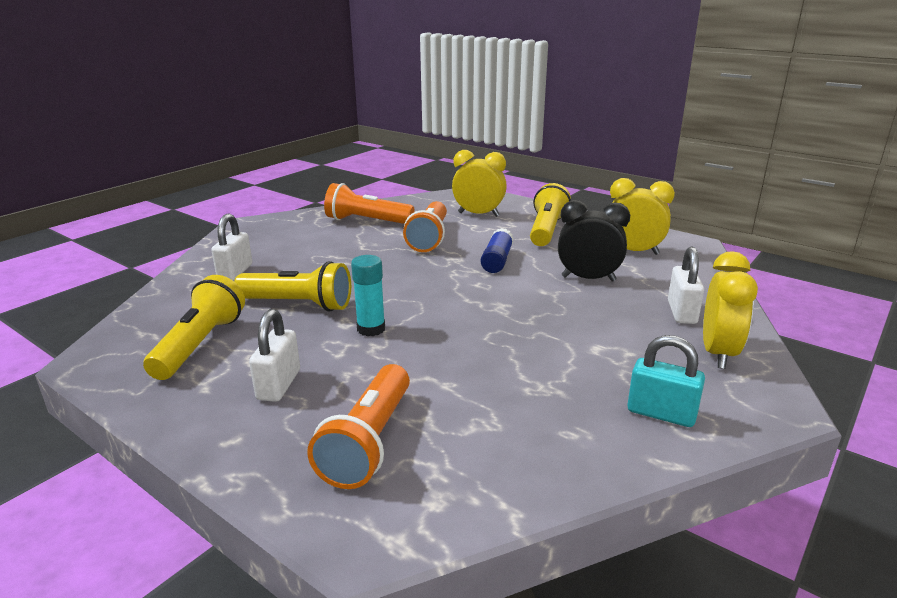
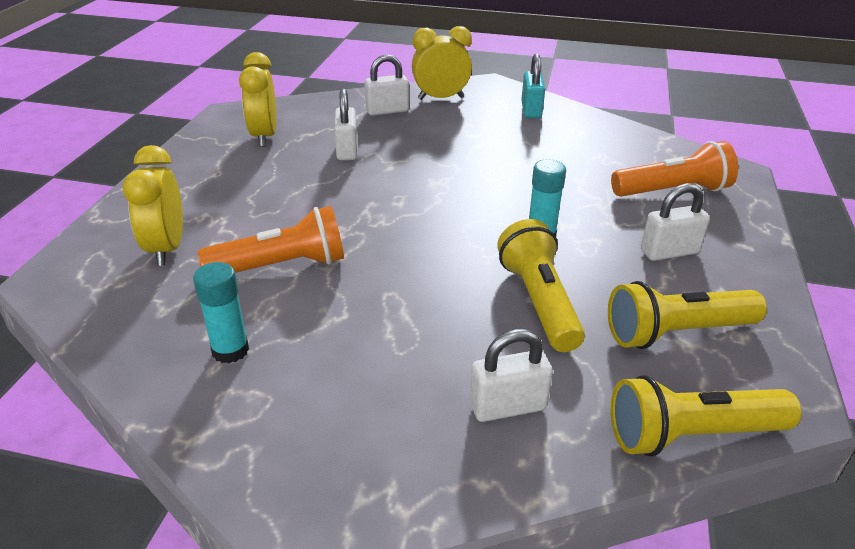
camera: 115 degrees left, 10 degrees up
(366, 221) = (230, 350): orange flashlight -> turquoise glue stick
(497, 260) = (331, 203): blue glue stick -> none
(546, 230) = (217, 189): yellow flashlight -> yellow flashlight (691, 435)
(588, 279) = (347, 150): black clock -> white padlock

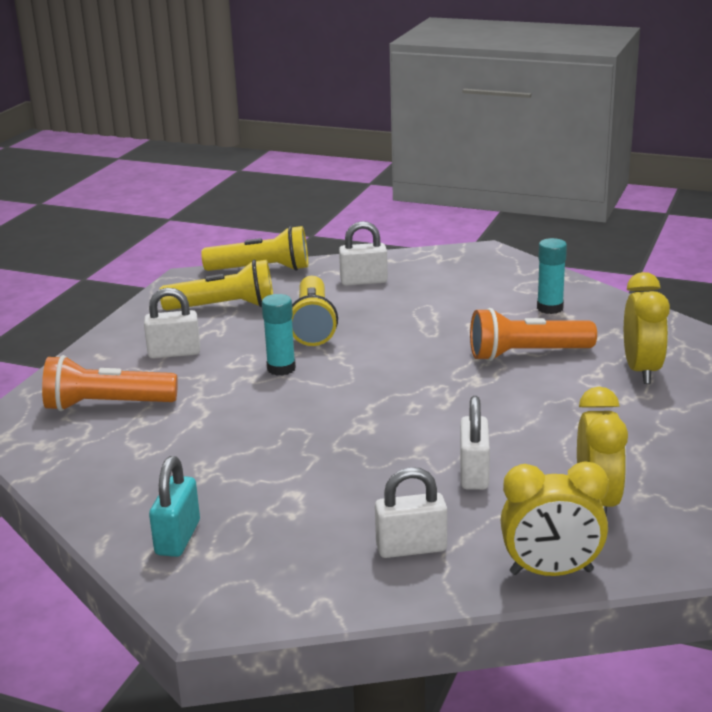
camera: 170 degrees left, 10 degrees down
(441, 98) = (313, 575): yellow clock -> yellow clock (551, 572)

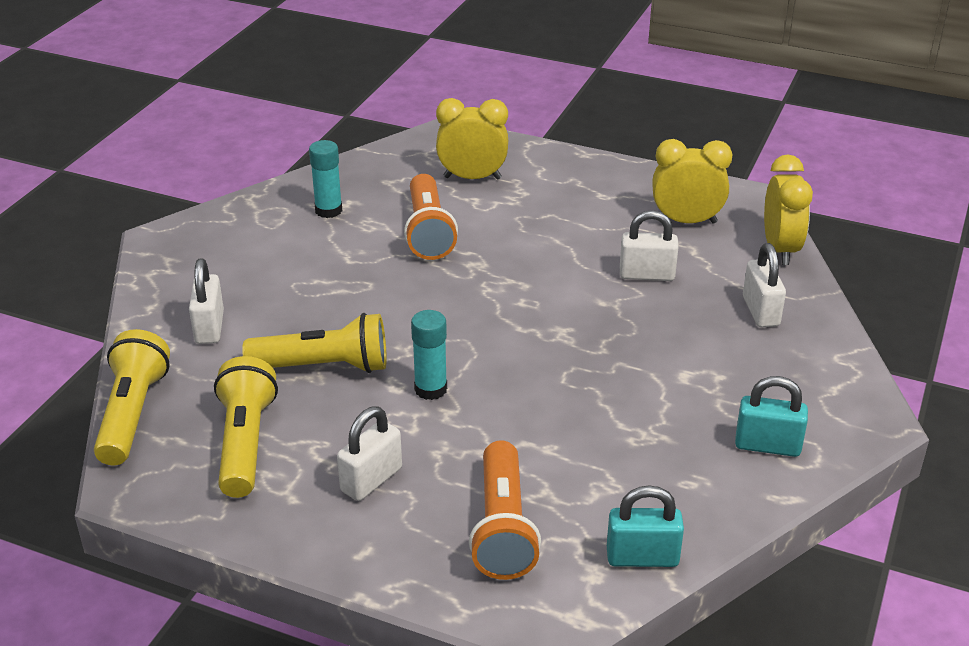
camera: 90 degrees left, 10 degrees up
(53, 465) = (642, 557): none -> turquoise padlock
(174, 353) = (371, 480): white padlock -> white padlock turned 45 degrees clockwise

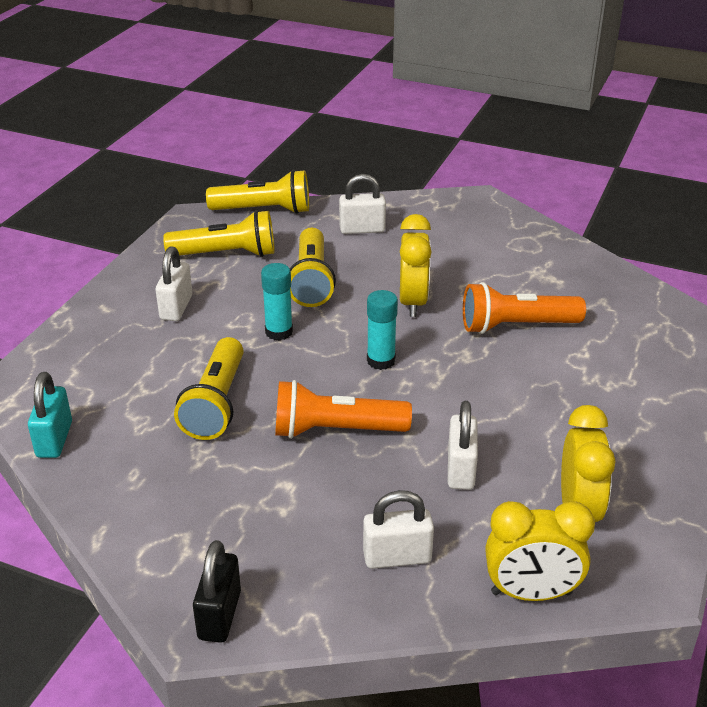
camera: 90 degrees right, 0 degrees up
(328, 210) = (540, 271): turquoise glue stick -> turquoise glue stick (381, 361)
(371, 480) = (176, 308): white padlock -> white padlock turned 60 degrees clockwise
(472, 178) = (626, 352): yellow clock -> yellow clock (413, 302)
(503, 528) = (108, 368): orange flashlight -> orange flashlight (335, 430)
(566, 430) = (216, 404): none -> yellow flashlight
(767, 445) = (172, 534): turquoise padlock -> none
(855, 408) = (219, 615): none -> black padlock

